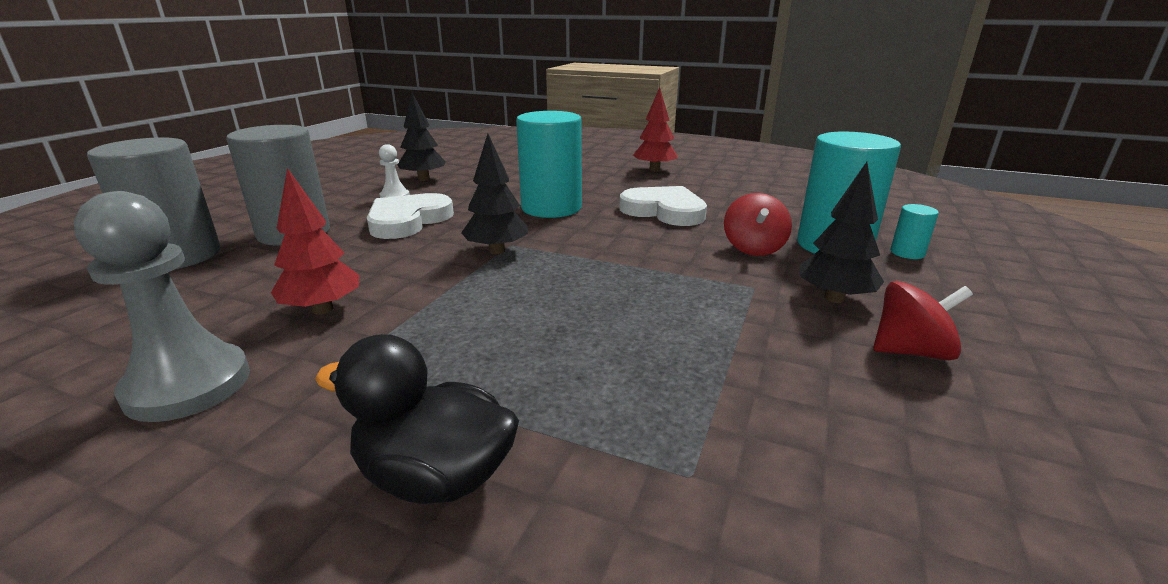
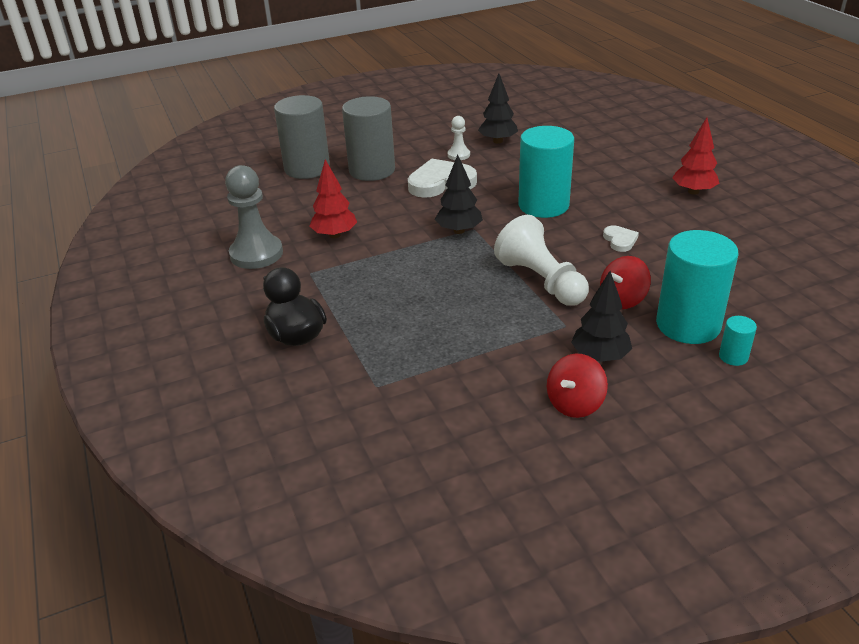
camera: 45 degrees right, 10 degrees up
(659, 261) = (541, 281): none -> white pawn
(664, 211) = (620, 240): white heart -> white heart, size x0.50
(910, 351) = (575, 404): red spinning top -> red spinning top turned 90 degrees clockwise

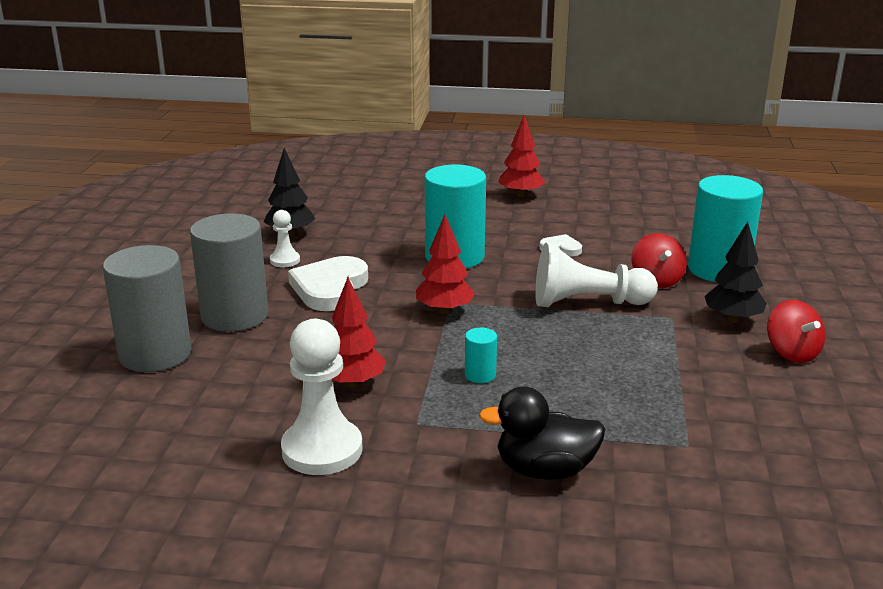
camera: 60 degrees left, 10 degrees down
(256, 254) = (322, 450): grey pawn -> white pawn
(459, 230) = (444, 310): black tree -> red tree
(733, 357) = (776, 270): turquoise cylinder -> turquoise cylinder (480, 375)

